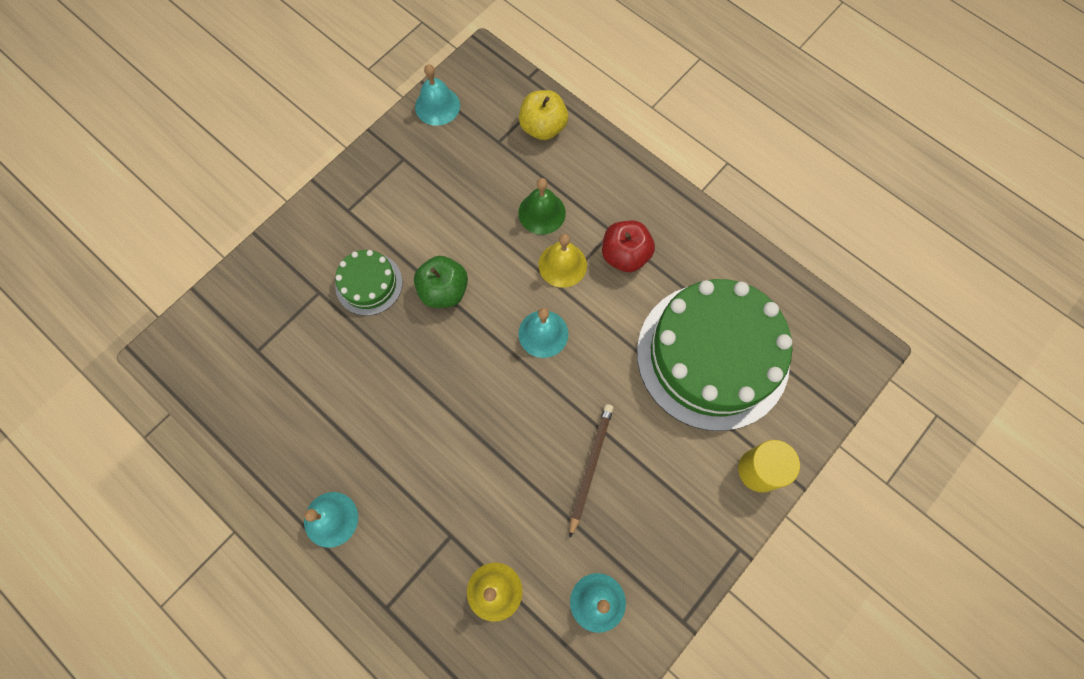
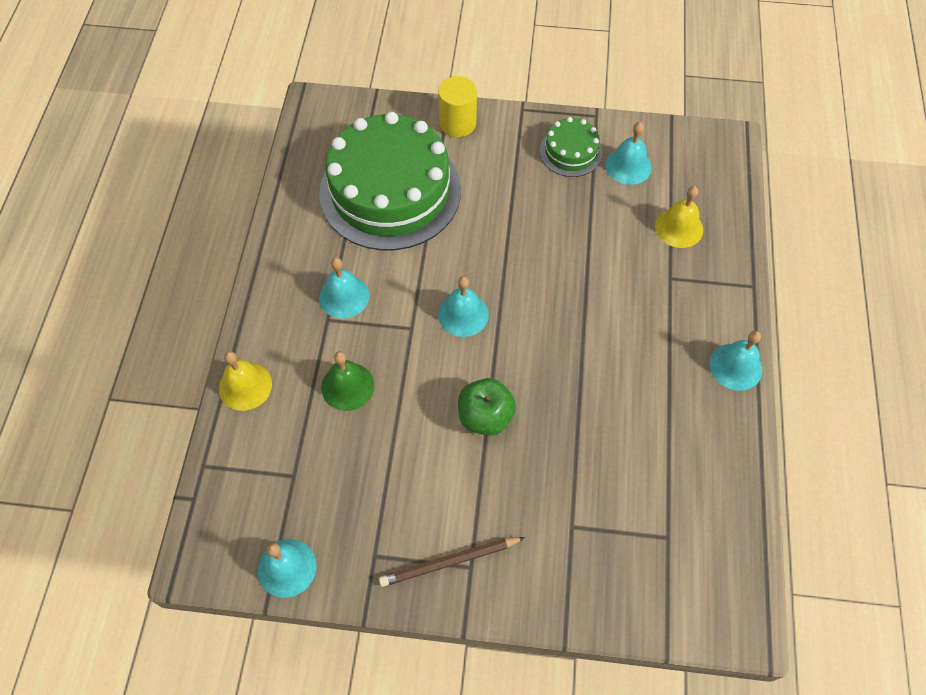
camera: 125 degrees left, 10 degrees down
(369, 284) = (528, 486): green cake -> green cake (570, 152)
(543, 127) = (249, 444): yellow apple -> none
(562, 265) = (388, 338): yellow bell -> yellow bell (245, 386)
(590, 467) = (542, 221): brown pencil -> brown pencil (450, 562)
(625, 255) = (344, 296): red apple -> turquoise bell

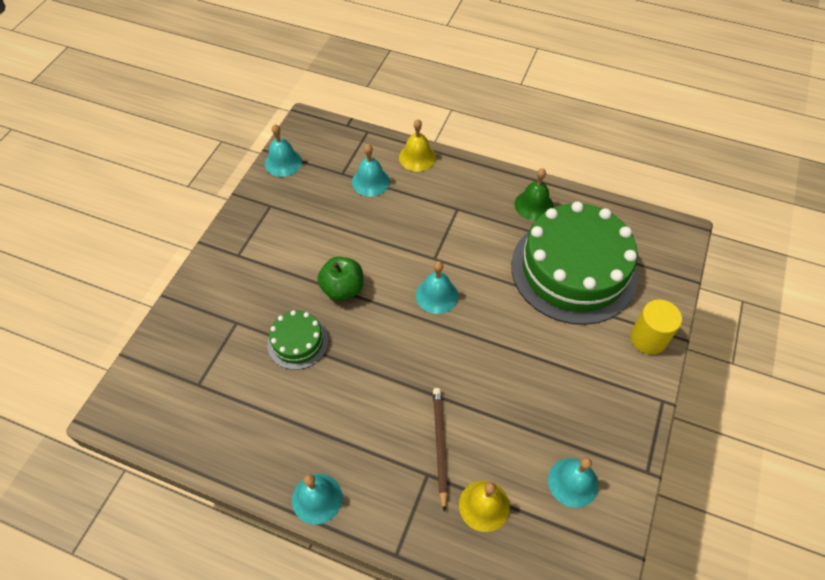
camera: 105 degrees right, 5 degrees down
(344, 296) = (475, 222): turquoise bell -> turquoise bell (370, 181)
(347, 386) = (397, 211): green bell -> green bell (534, 205)
(450, 562) = (246, 244): brown pencil -> brown pencil (439, 446)
(570, 152) = (599, 430): green cake -> green cake (297, 342)

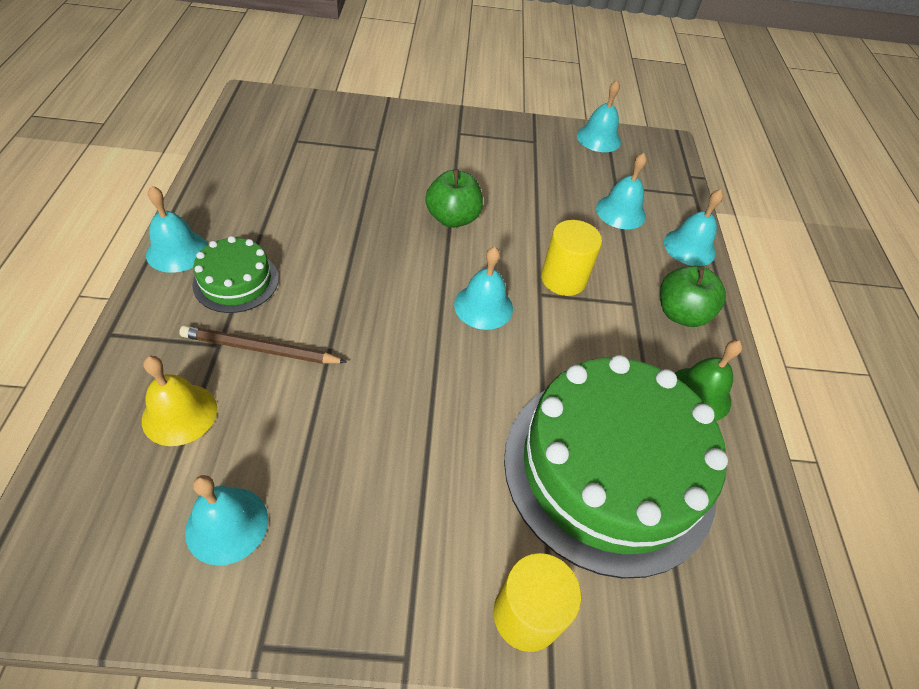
camera: 65 degrees right, 5 degrees down
(297, 342) = (368, 197): green cake -> green cake (236, 281)
(417, 157) = (689, 247): yellow bell -> turquoise bell
(425, 240) = (563, 279): none -> yellow cylinder
(439, 446) = (260, 349): brown pencil -> brown pencil turned 150 degrees counterclockwise
(472, 187) = (681, 314): none -> green apple

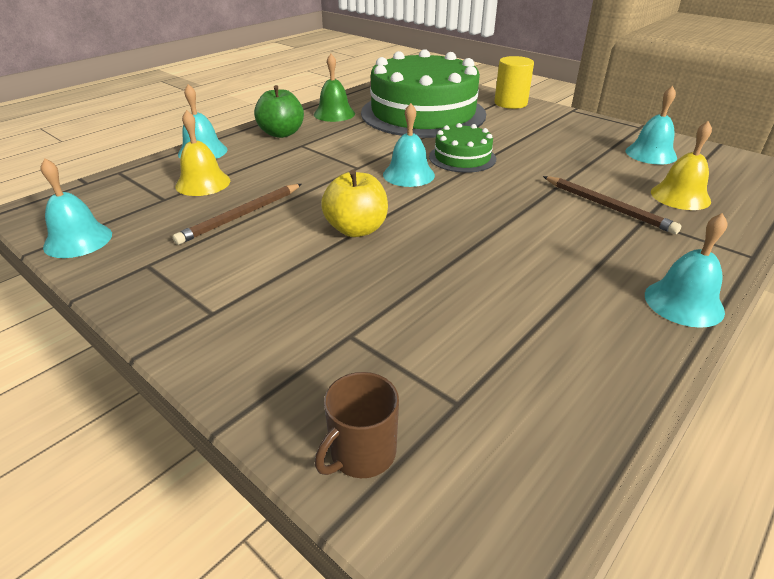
camera: 135 degrees left, 15 degrees down
(236, 281) = (617, 254): green cake -> green cake (462, 157)
(323, 110) = (361, 453): none -> brown mug
(452, 218) = (356, 229): green apple -> yellow apple
(543, 195) = (241, 216): none -> brown pencil
(563, 279) = (327, 167): yellow cylinder -> none
(620, 212) = (203, 183): turquoise bell -> yellow bell

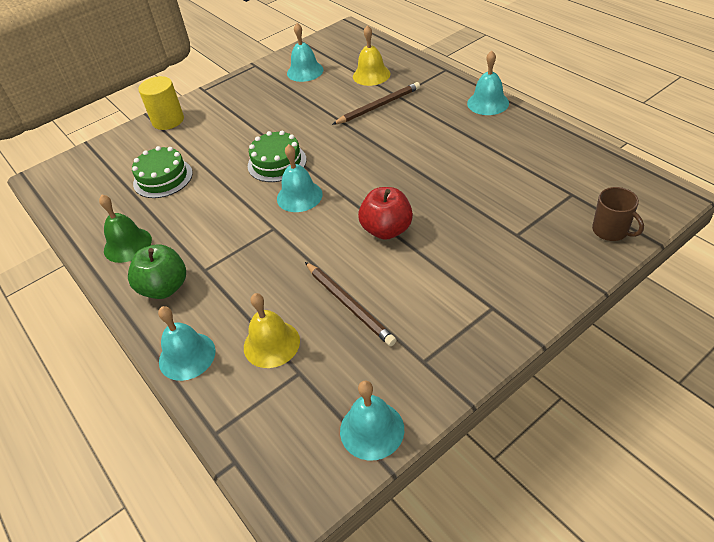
camera: 75 degrees left, 10 degrees up
(356, 229) = (387, 230): yellow apple -> red apple
(423, 113) = (163, 178): green cake -> green cake, size x0.45

